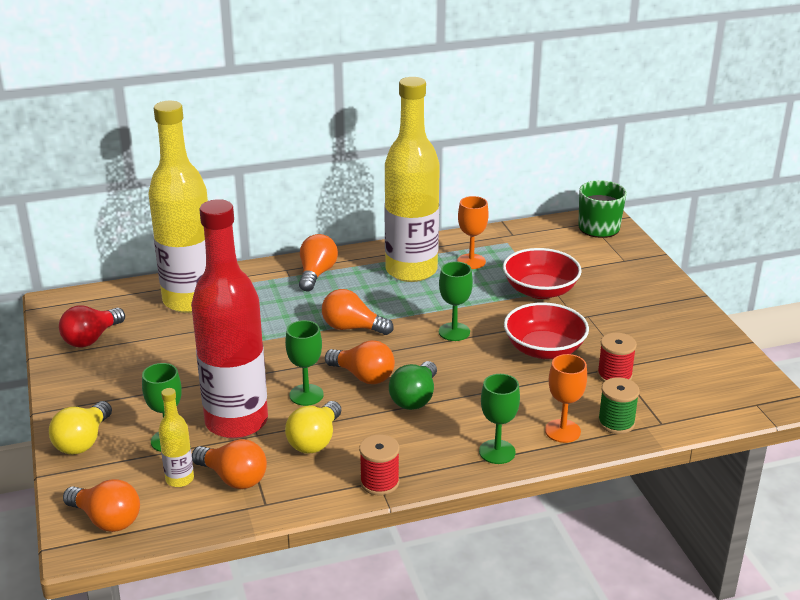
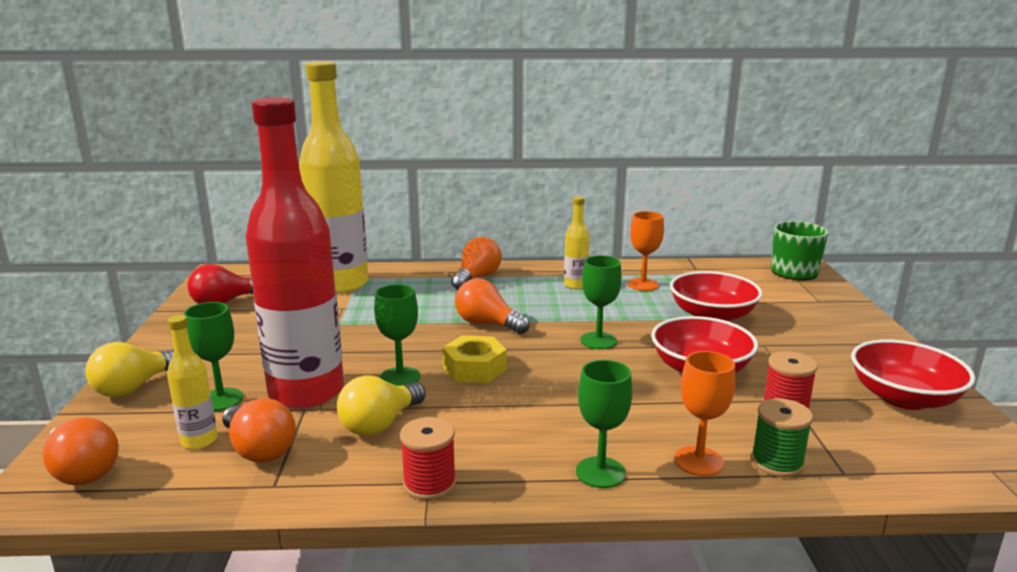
camera: 15 degrees right, 10 degrees down
(363, 376) = (474, 368): orange light bulb -> yellow nut
(411, 270) = (575, 285): yellow bottle -> yellow bottle, size x0.42
(415, 398) = (522, 397): green light bulb -> none
(697, 352) = (903, 398): none -> red bowl

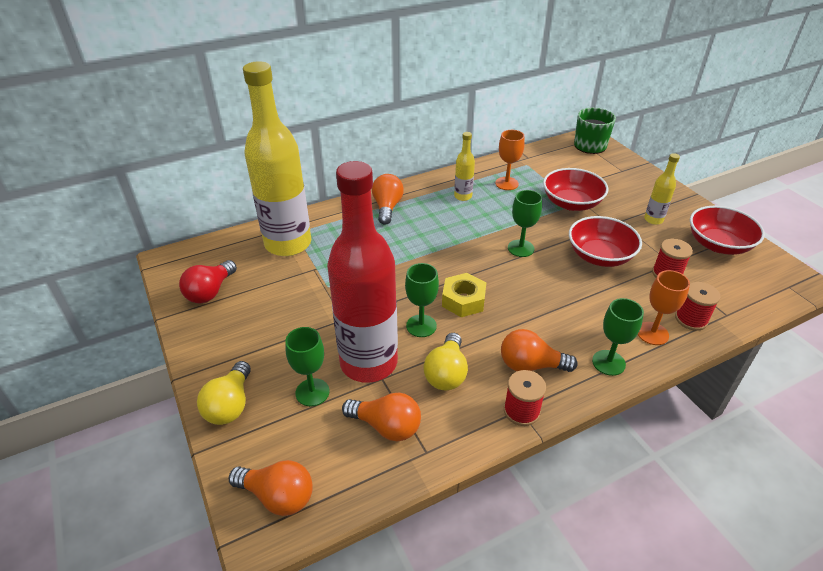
camera: 25 degrees left, 20 degrees up
(199, 440) = (336, 435): yellow bottle -> yellow bottle (653, 220)
(487, 324) = (435, 254): orange light bulb -> orange light bulb (530, 365)
(777, 462) = (691, 319): green spool -> red spool

